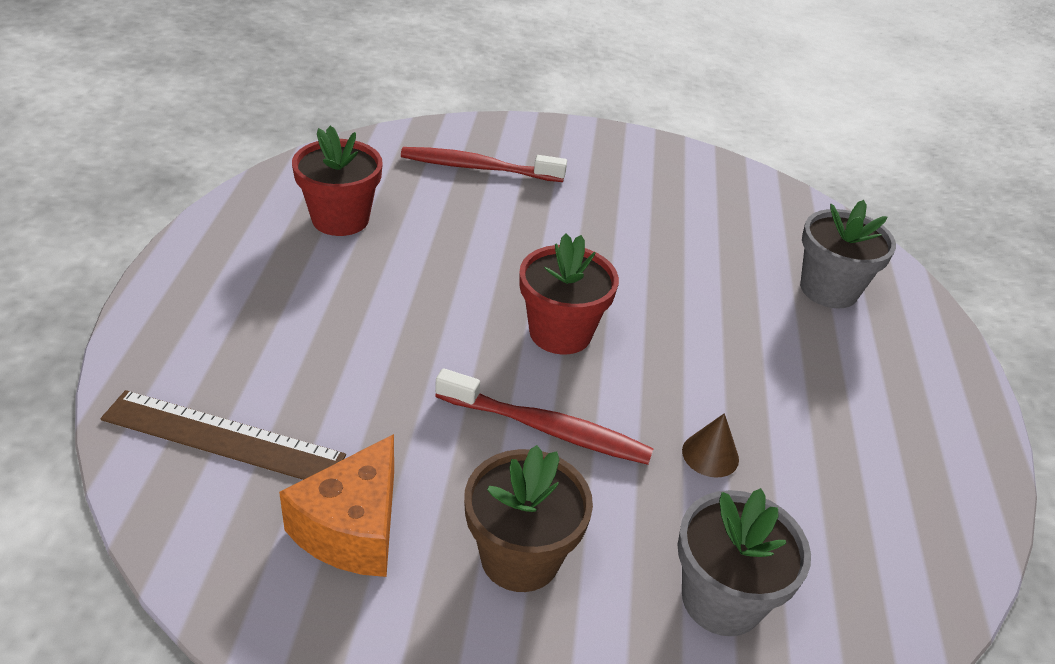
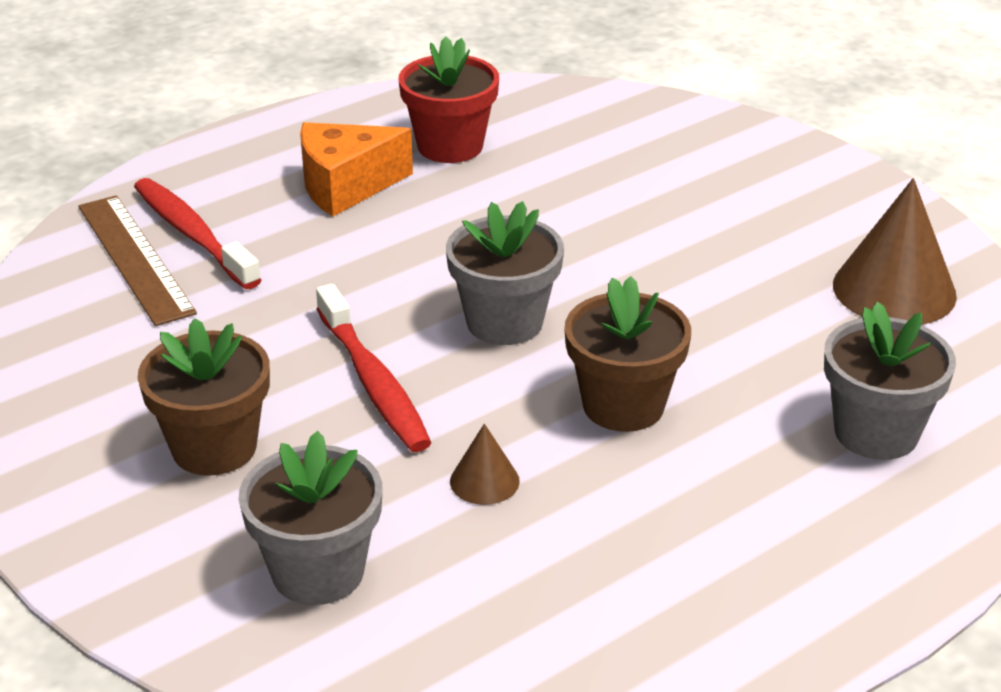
camera: 50 degrees right, 5 degrees down
(352, 528) = (132, 360): orange cheese -> orange cheese (346, 186)
(478, 168) = (654, 155): red toothbrush -> red toothbrush (193, 234)
(560, 333) = (504, 322): red flower pot -> grey flower pot
(702, 350) = (623, 405): none -> brown flower pot
(716, 197) = (894, 290): none -> brown cone

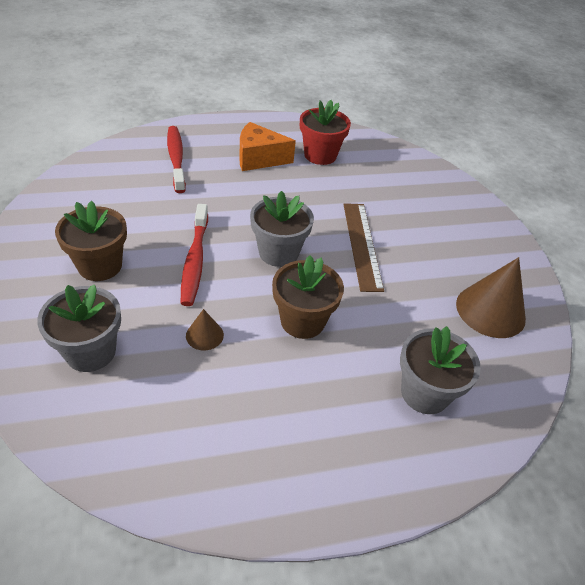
camera: 20 degrees right, 10 degrees up
(135, 258) = (144, 161): brown ruler -> brown ruler (362, 245)

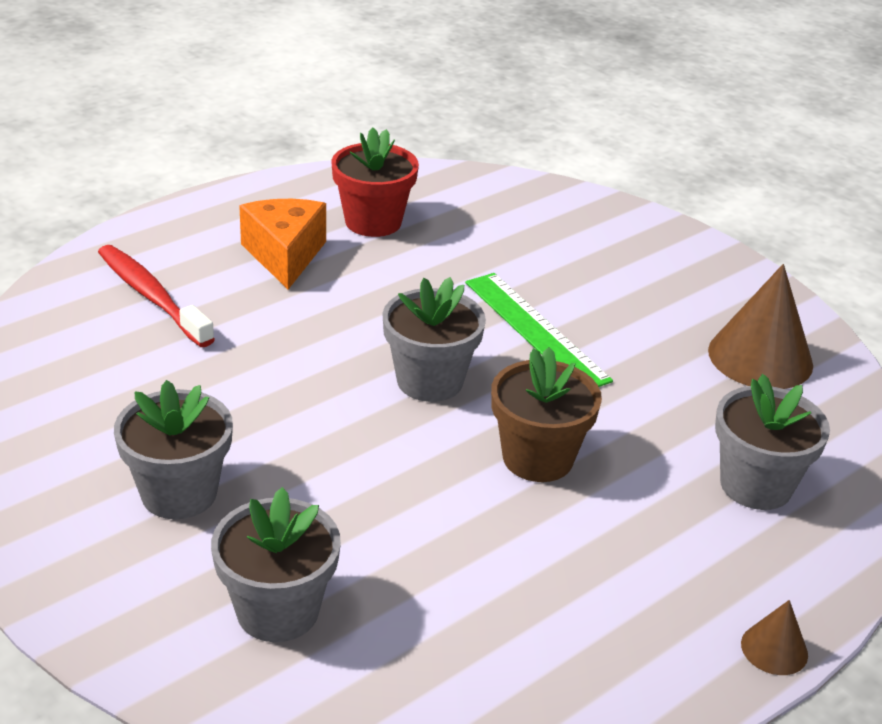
camera: 25 degrees left, 10 degrees down
(100, 266) = (179, 493): brown flower pot -> grey flower pot
(195, 260) = (318, 434): red toothbrush -> none
(204, 335) = (421, 526): brown cone -> brown cone (774, 649)
(259, 159) = (284, 255): orange cheese -> orange cheese turned 105 degrees clockwise
(362, 245) = (535, 330): brown ruler -> green ruler

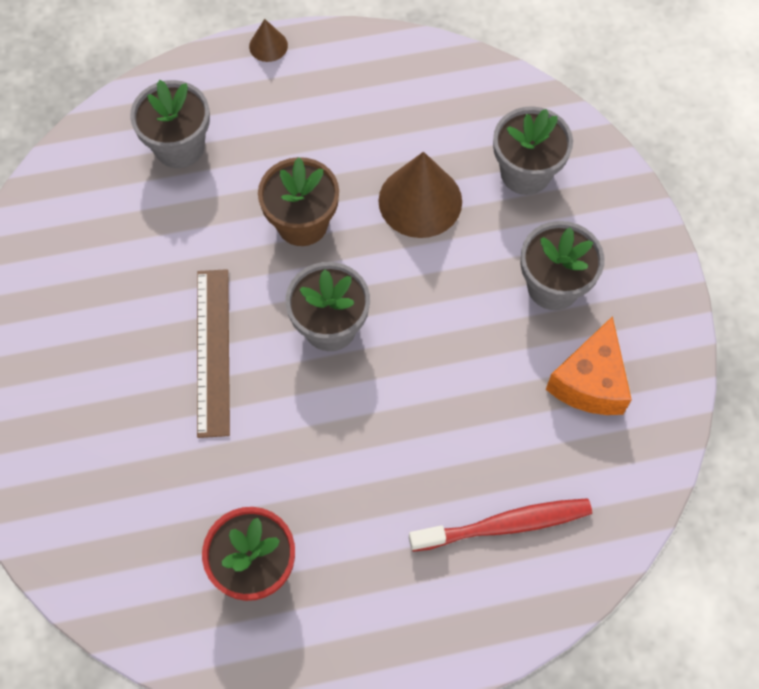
camera: 150 degrees left, 30 degrees up
(152, 296) = (504, 525): red toothbrush -> red toothbrush turned 90 degrees counterclockwise
(284, 255) = (365, 543): orange cheese -> orange cheese (590, 382)
(535, 330) = (212, 351): green ruler -> brown ruler
(760, 357) = (67, 253): brown cone -> brown cone (420, 201)

